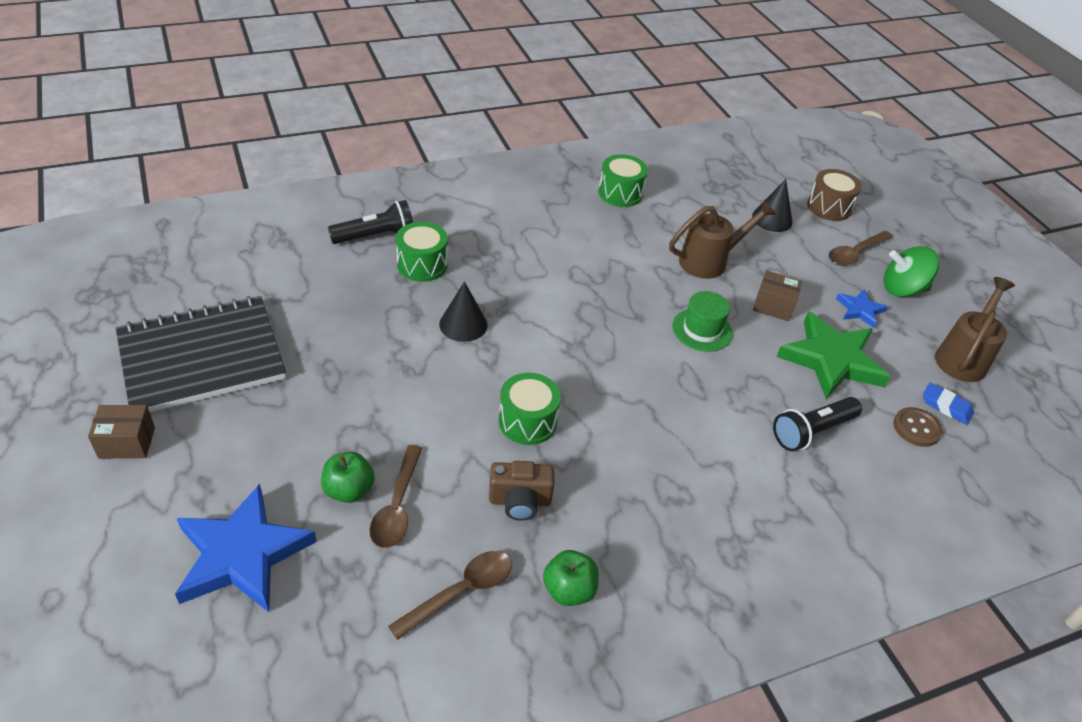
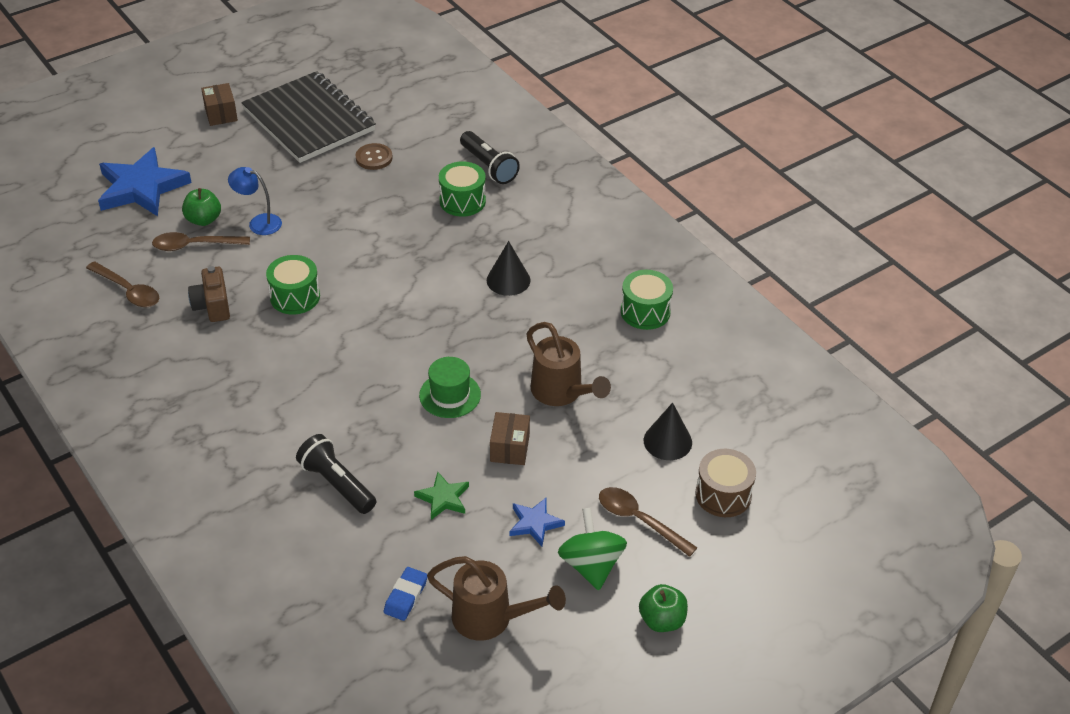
camera: 80 degrees right, 0 degrees up
(381, 435) = (258, 223): none -> blue lamp
(463, 324) = (395, 240): black cone -> black cone (508, 280)
(569, 590) = (138, 344): green apple -> green apple (662, 620)
(831, 360) = (443, 498): green star -> green star, size x0.49
(916, 428) = (366, 568): brown button -> brown button (374, 158)

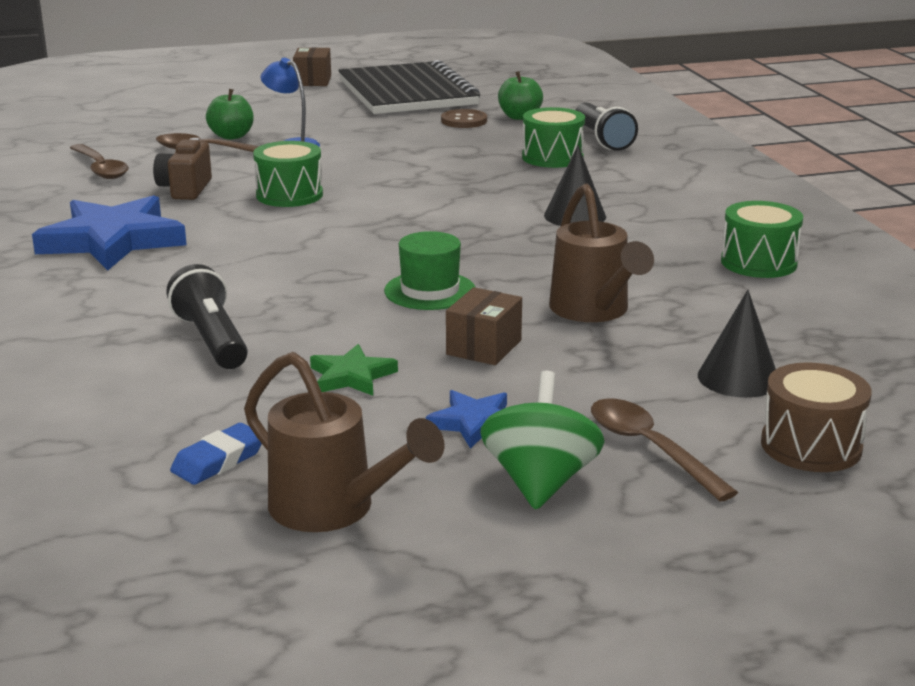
camera: 20 degrees right, 20 degrees down
(141, 187) = (184, 111): blue star -> blue star (112, 240)
(662, 620) = (632, 569): green apple -> green apple (519, 117)

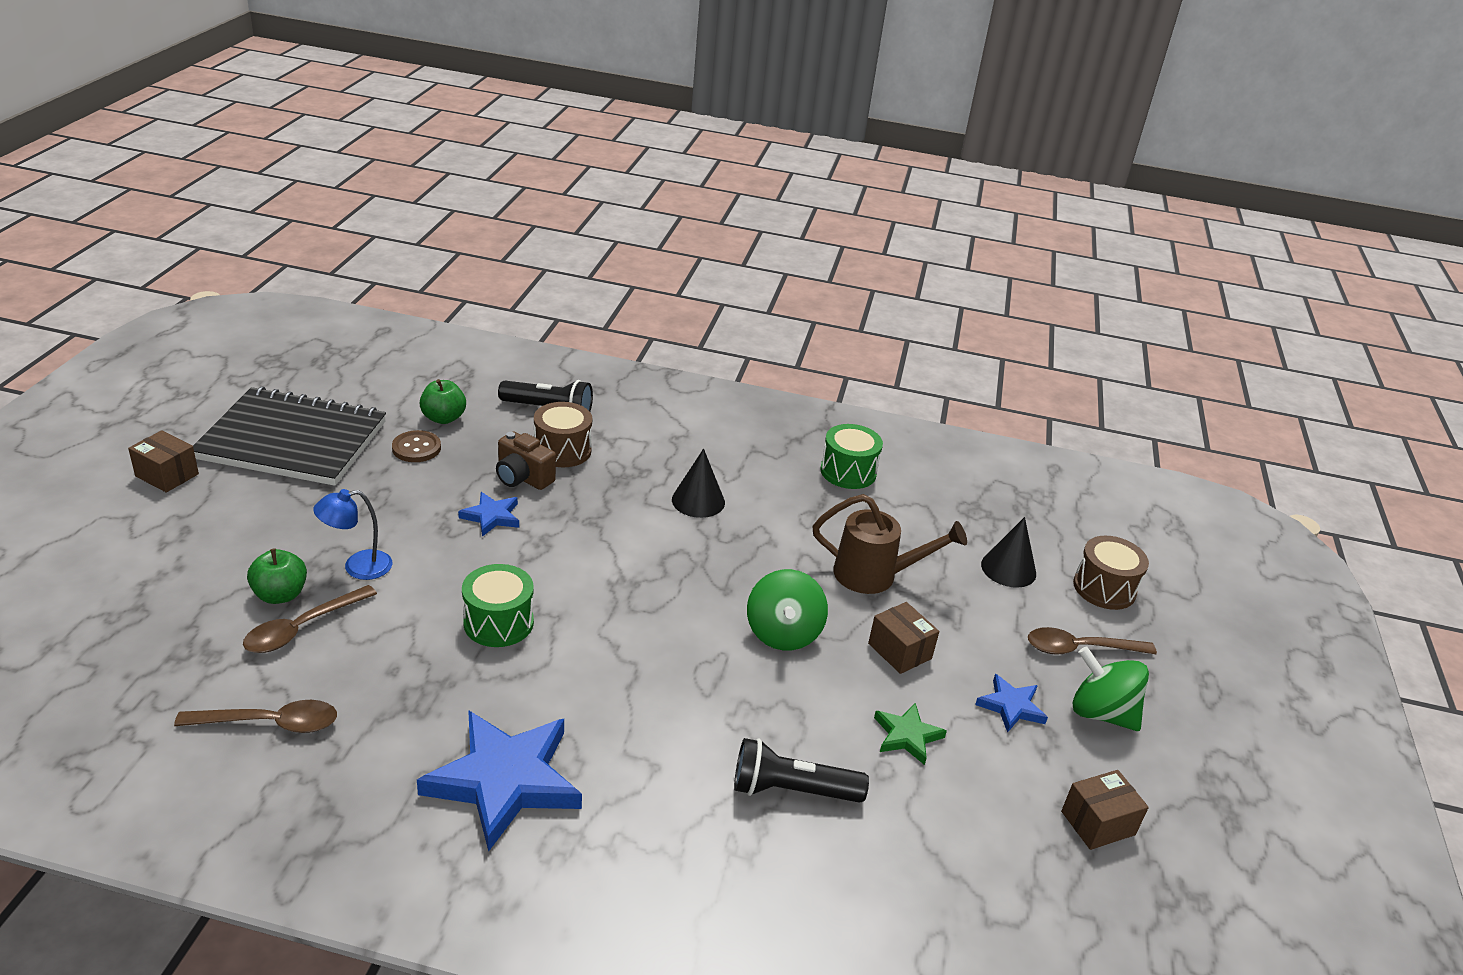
camera: 65 degrees left, 10 degrees up
(185, 189) = (409, 683): brown camera -> brown camera (523, 478)
(218, 460) = (1004, 859): blue eraser -> none
(333, 509) = (1098, 823): brown watering can -> brown box
(418, 161) = (491, 516): none -> blue star
(430, 291) = (783, 633): green hat -> green spinning top
(552, 157) = (562, 450): green drum -> brown drum

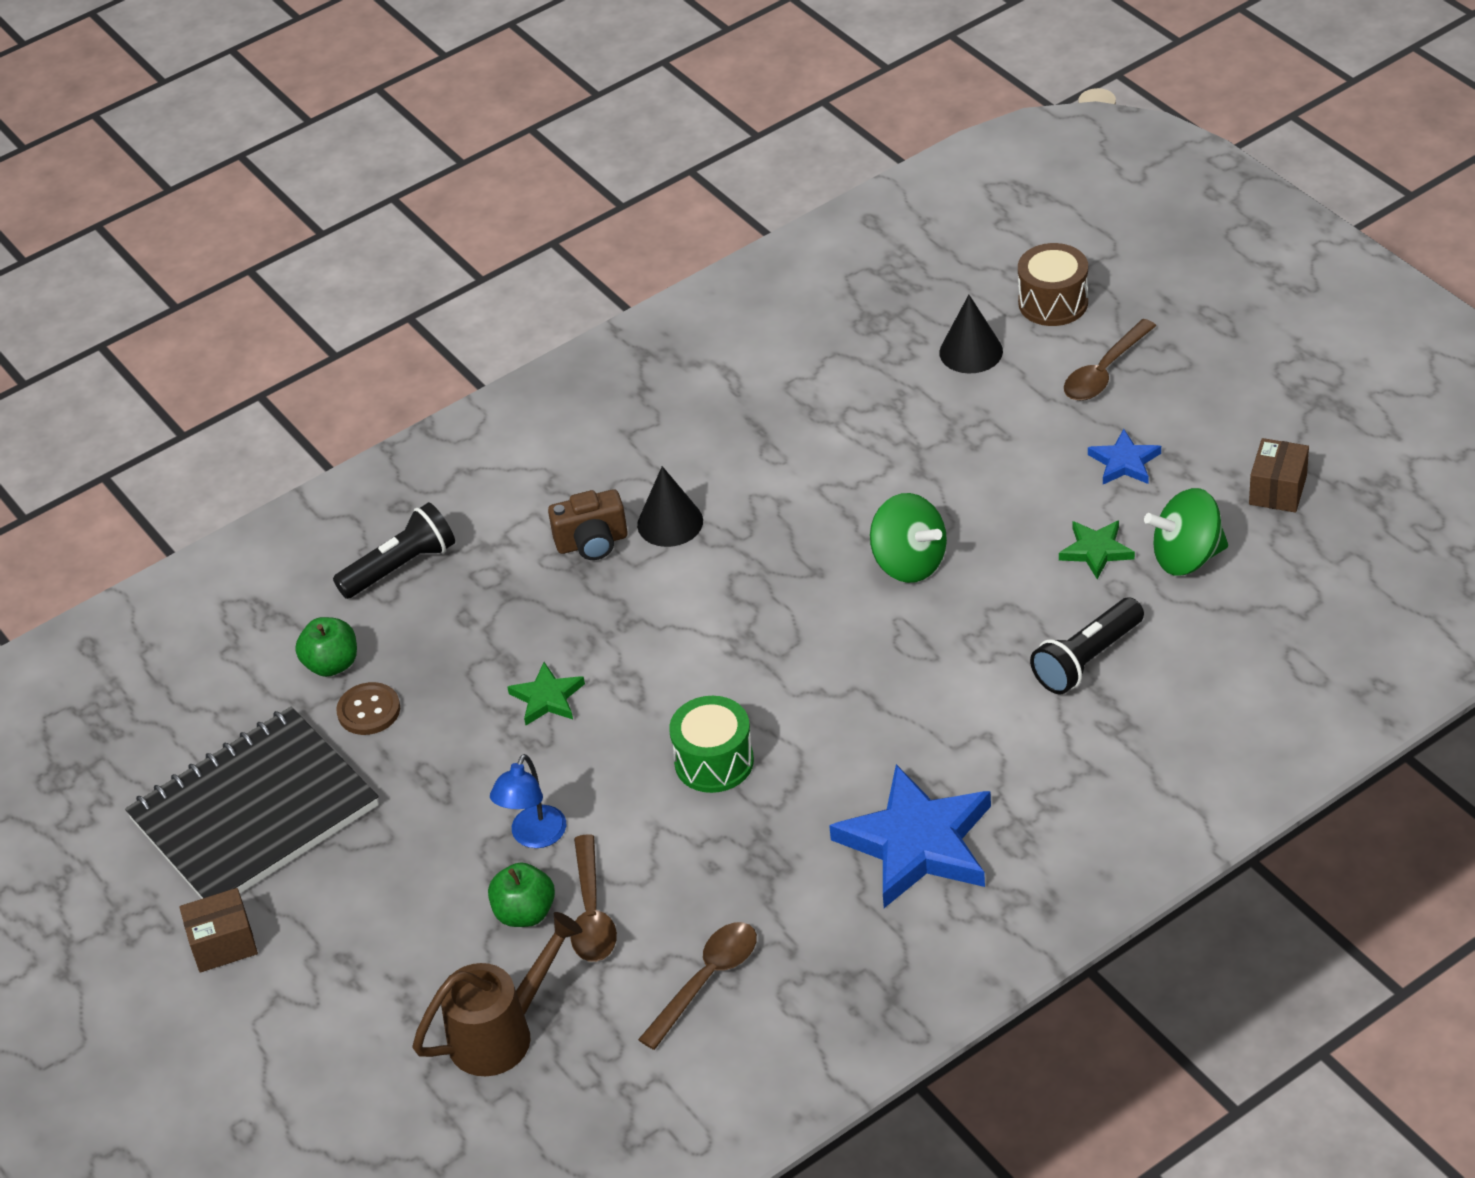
camera: 40 degrees left, 10 degrees up
(491, 516) = (547, 698): blue star -> green star
(523, 478) = (505, 644): brown camera -> brown camera (592, 543)
(562, 450) = (486, 590): brown drum -> none
(848, 472) = (732, 380): green drum -> none
(874, 575) = (894, 453): brown watering can -> brown watering can (501, 1033)
(899, 651) = (1001, 495): brown box -> none
(1101, 713) = (1181, 409): green spinning top -> green spinning top (1186, 557)

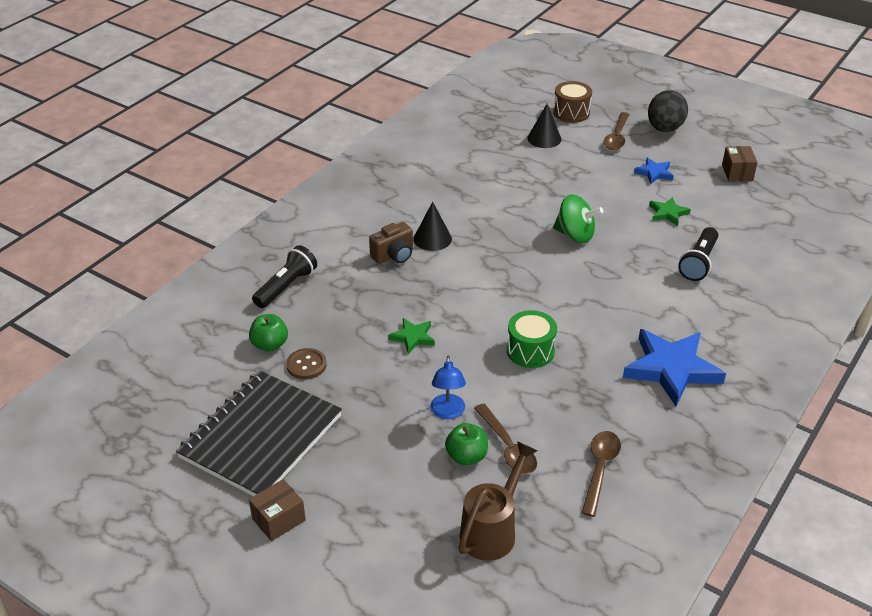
camera: 25 degrees left, 5 degrees down
(1186, 557) = (715, 208): green spinning top -> none
(1204, 369) = (664, 129): none -> black egg

